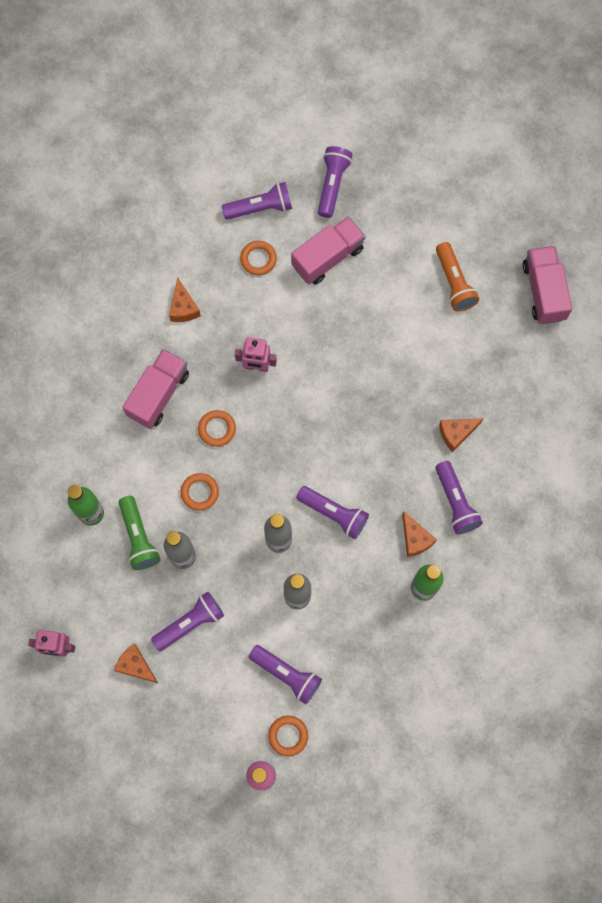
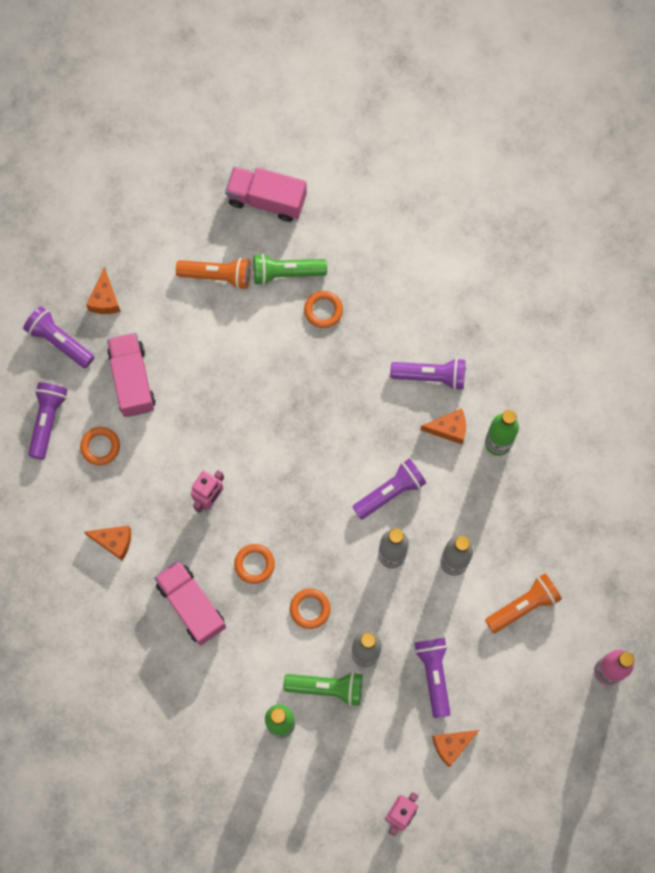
camera: 65 degrees left, 0 degrees up
(287, 674) = (523, 605): purple flashlight -> orange flashlight
(288, 736) = (581, 630): orange ring -> orange ring (323, 310)
(456, 433) = (366, 344): orange cheese -> orange cheese (105, 299)
(486, 337) = (286, 273): none -> green flashlight

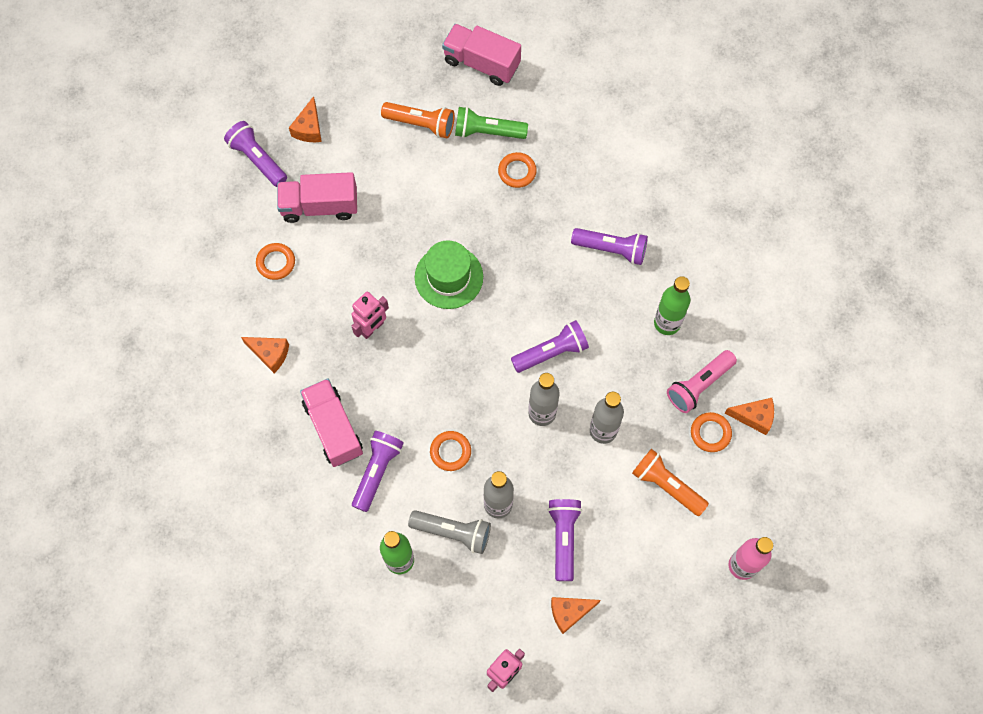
camera: 10 degrees right, 5 degrees down
(47, 420) = (230, 230): purple flashlight -> purple flashlight (377, 471)
(132, 380) = (320, 206): pink truck -> pink truck turned 90 degrees counterclockwise
(254, 564) = (403, 399): orange ring -> orange ring (710, 433)
(275, 432) = (449, 277): none -> green hat
(327, 688) = (453, 532): green flashlight -> grey flashlight
(448, 429) = (620, 302): orange cheese -> orange cheese (754, 417)
(523, 605) = (666, 485): orange flashlight -> orange flashlight turned 120 degrees counterclockwise
(538, 500) = (699, 385): none -> pink flashlight

